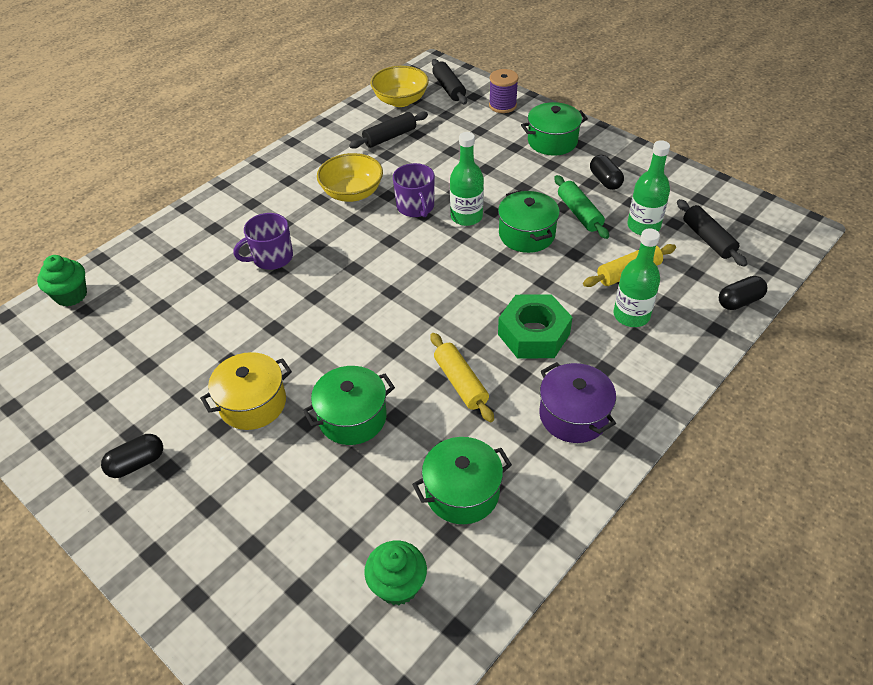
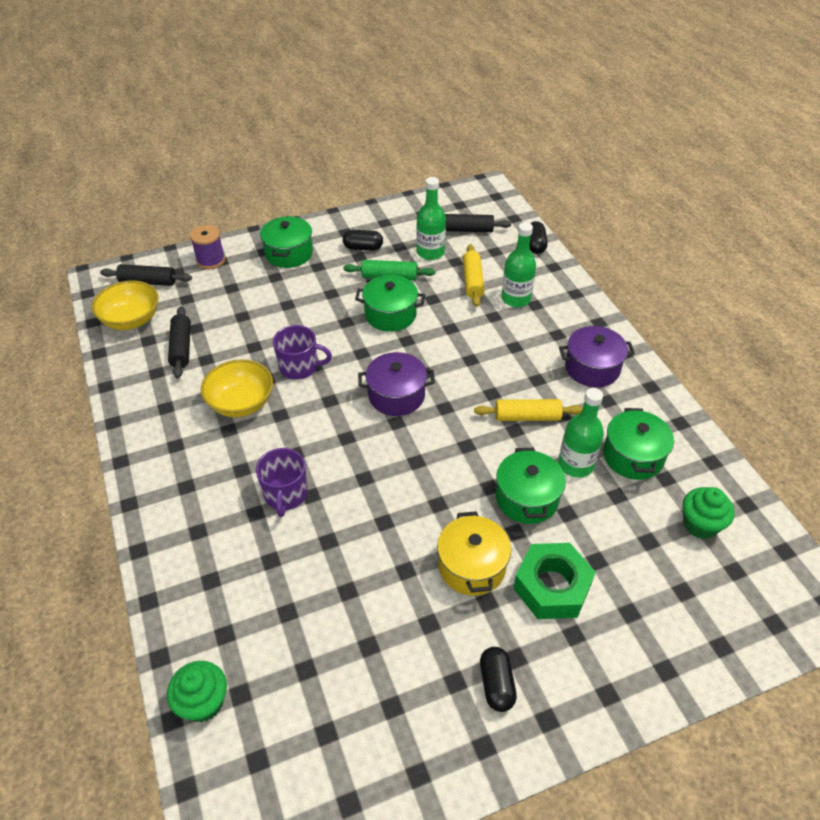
camera: 65 degrees left, 0 degrees up
(424, 279) = (396, 395): none -> purple pot
(466, 217) = (340, 340): green bottle -> green bottle (575, 464)
(533, 334) = (502, 356): green nut -> green nut (552, 587)

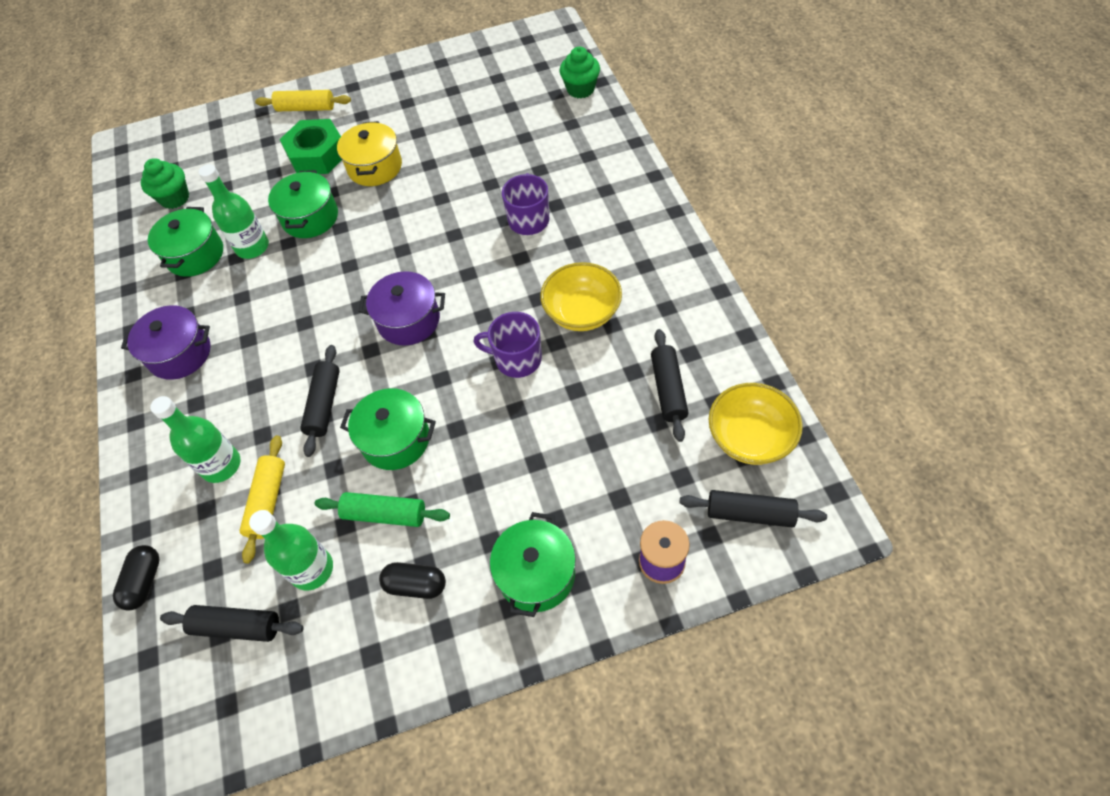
camera: 170 degrees left, 10 degrees up
(452, 335) = (324, 405): none -> black rolling pin
(496, 684) = (379, 101): black capsule -> none
(527, 417) = (277, 295): yellow rolling pin -> yellow rolling pin (306, 108)

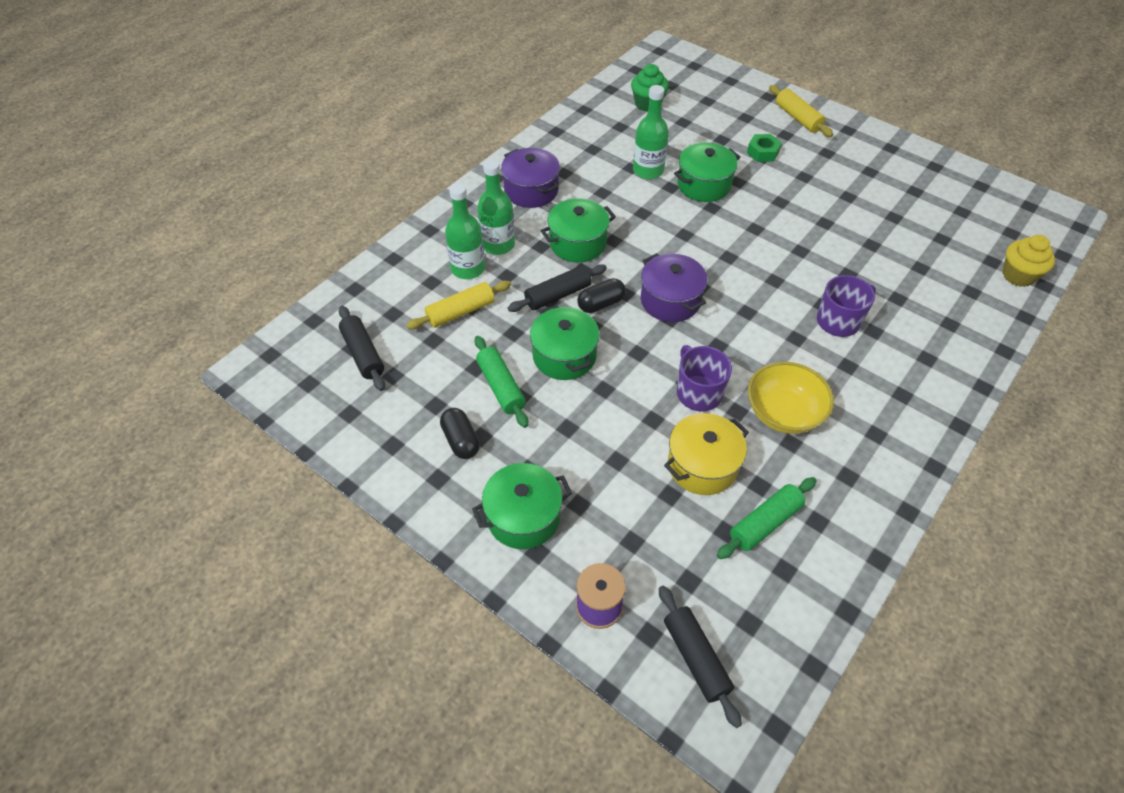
camera: 50 degrees right, 5 degrees down
(144, 582) = (361, 284): black capsule -> black capsule (601, 304)
(195, 255) = (613, 145): green pot -> green pot (578, 243)
(312, 569) = (430, 369): green bottle -> green bottle (498, 245)
(317, 155) = (763, 152): green nut -> green nut, size x0.56
(375, 167) = (787, 192): yellow pot -> yellow pot (702, 465)
(580, 89) = (1018, 275): green cupcake -> yellow cupcake
(668, 389) = (765, 523): black rolling pin -> green rolling pin
(750, 438) = (772, 619): yellow bowl -> none

